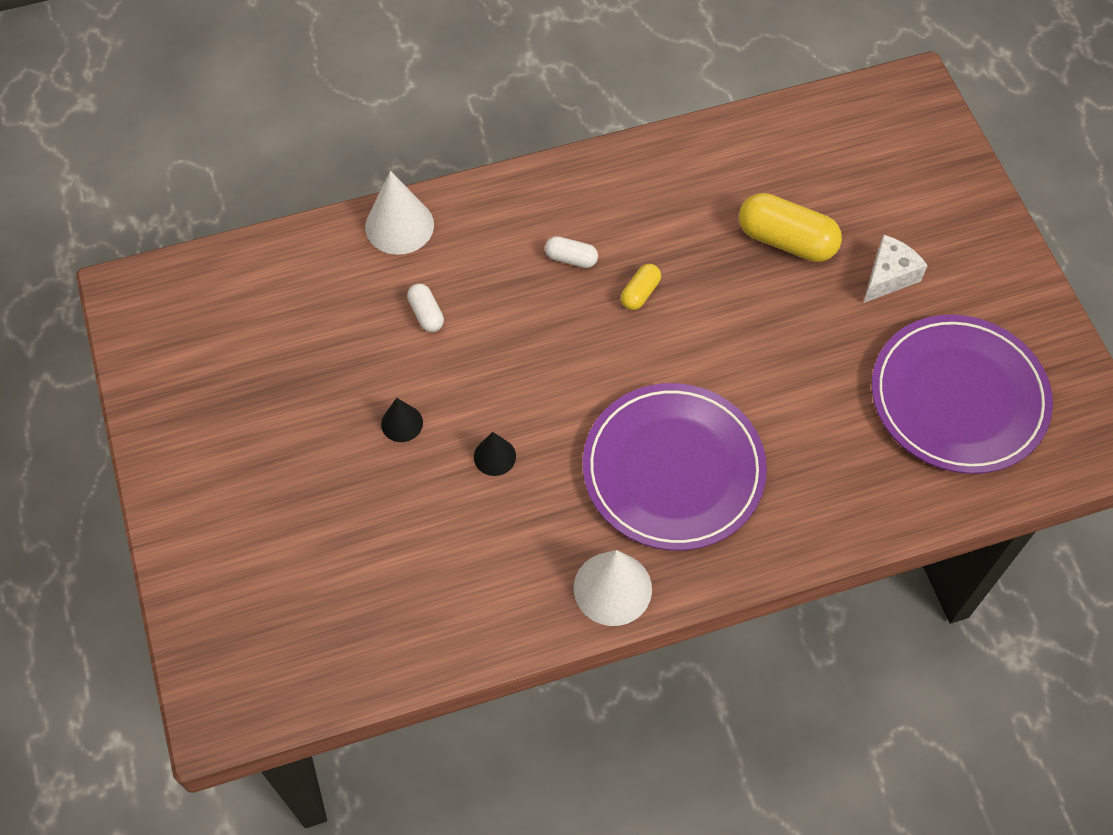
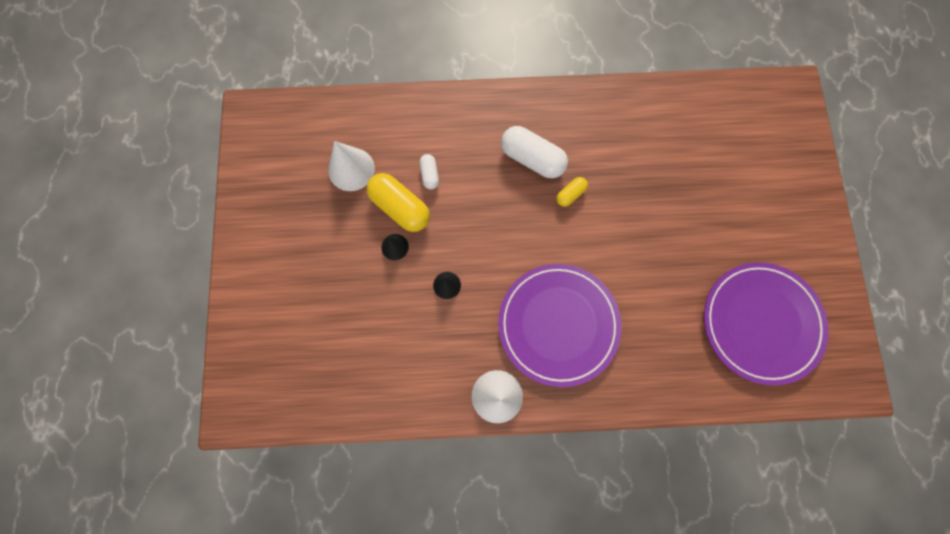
camera: 15 degrees right, 15 degrees up
(399, 225) = (429, 108): white cone -> white cone (351, 169)
(571, 258) = (532, 159): white capsule -> white capsule, size x1.95
(786, 240) = (677, 181): yellow capsule -> yellow capsule (400, 208)
(888, 276) = (738, 224): white cheese -> none

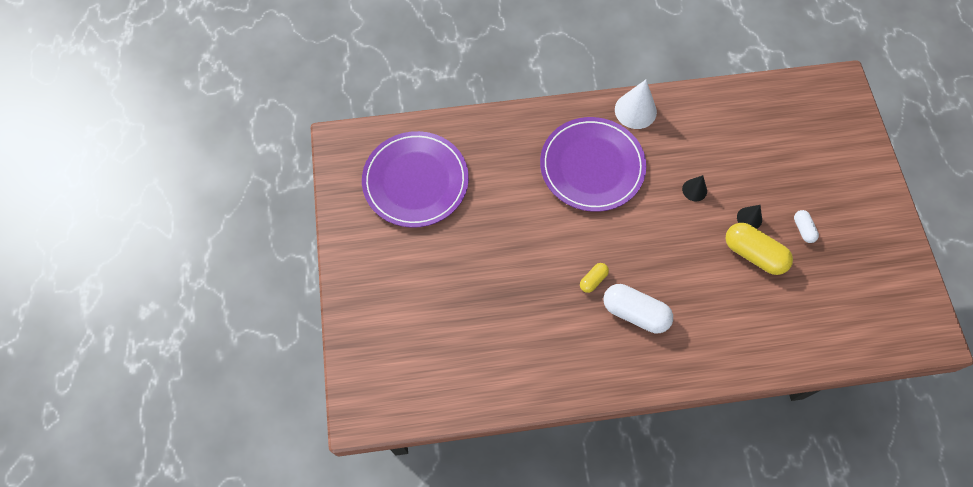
camera: 175 degrees right, 10 degrees down
(351, 169) = (812, 287): white cone -> none
(429, 175) = (733, 288): white capsule -> white capsule (803, 229)

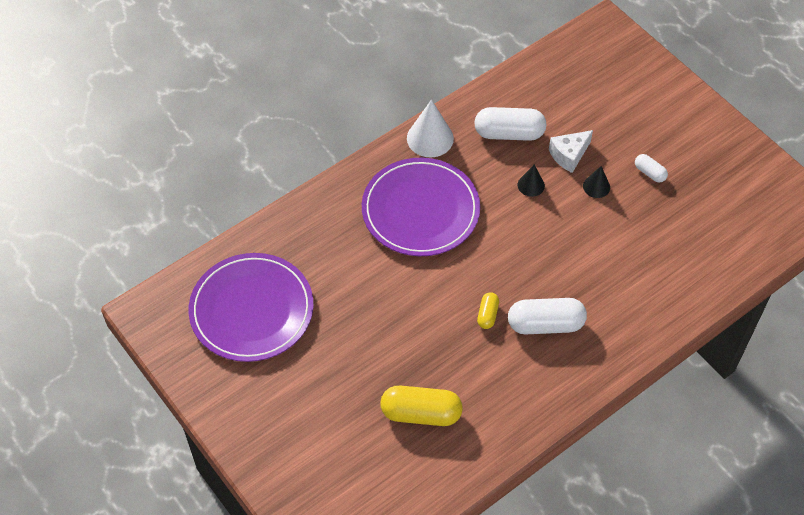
camera: 30 degrees left, 10 degrees down
(703, 137) = (509, 133): none -> white capsule
(742, 180) = (569, 155): none -> white cheese
(753, 254) = (619, 216): yellow capsule -> yellow capsule (421, 413)

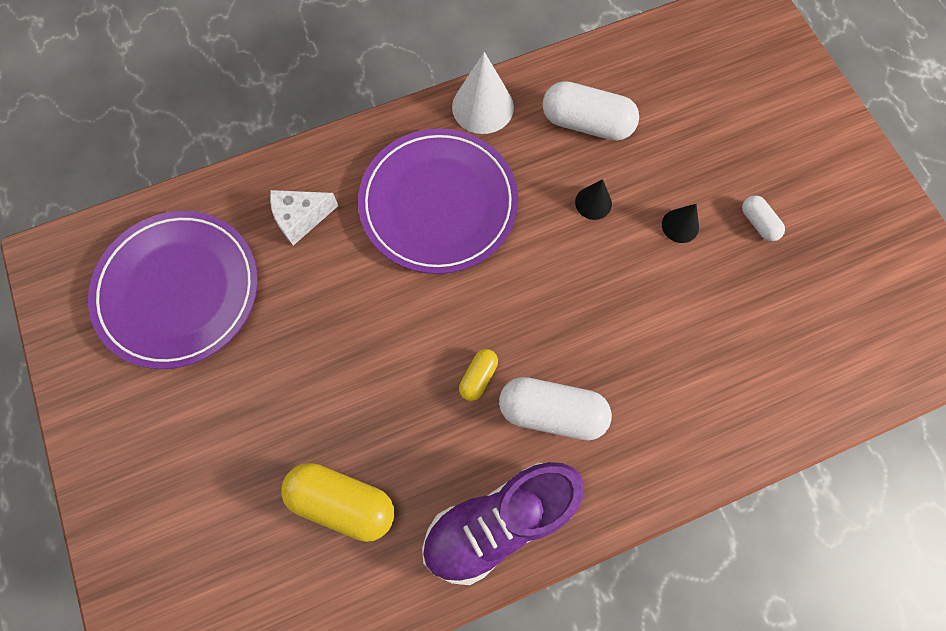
camera: 15 degrees right, 15 degrees up
(531, 399) = (499, 521): none -> purple shoe
(569, 155) = (656, 172): white cheese -> white cheese (301, 218)

